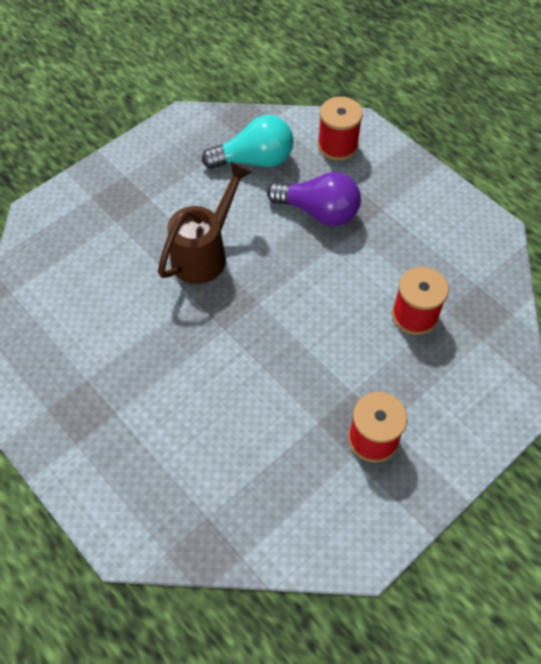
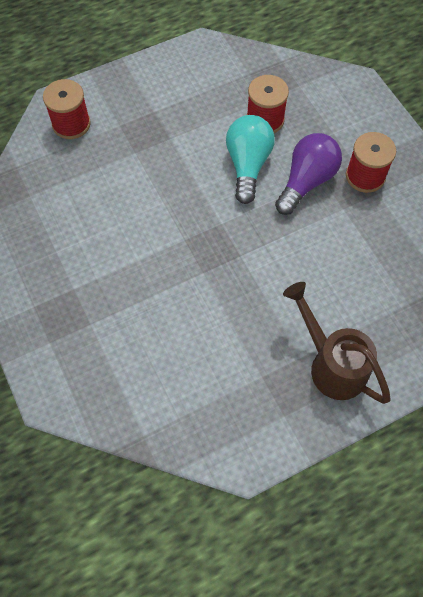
camera: 75 degrees left, 5 degrees up
(205, 252) = (154, 254): brown watering can -> brown watering can (331, 364)
(254, 160) = (61, 191): turquoise light bulb -> turquoise light bulb (248, 165)
(318, 212) = (140, 157): purple light bulb -> purple light bulb (306, 181)

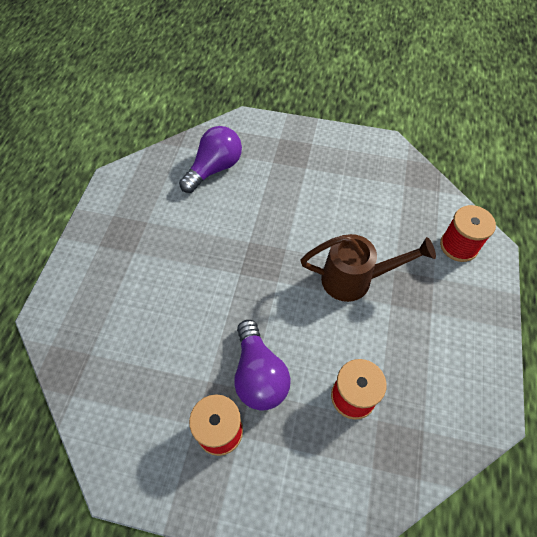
camera: 130 degrees right, 5 degrees down
(145, 371) = (214, 169): none -> purple light bulb
(248, 165) = (315, 342): turquoise light bulb -> none
(331, 364) = (111, 265): brown watering can -> brown watering can (356, 279)

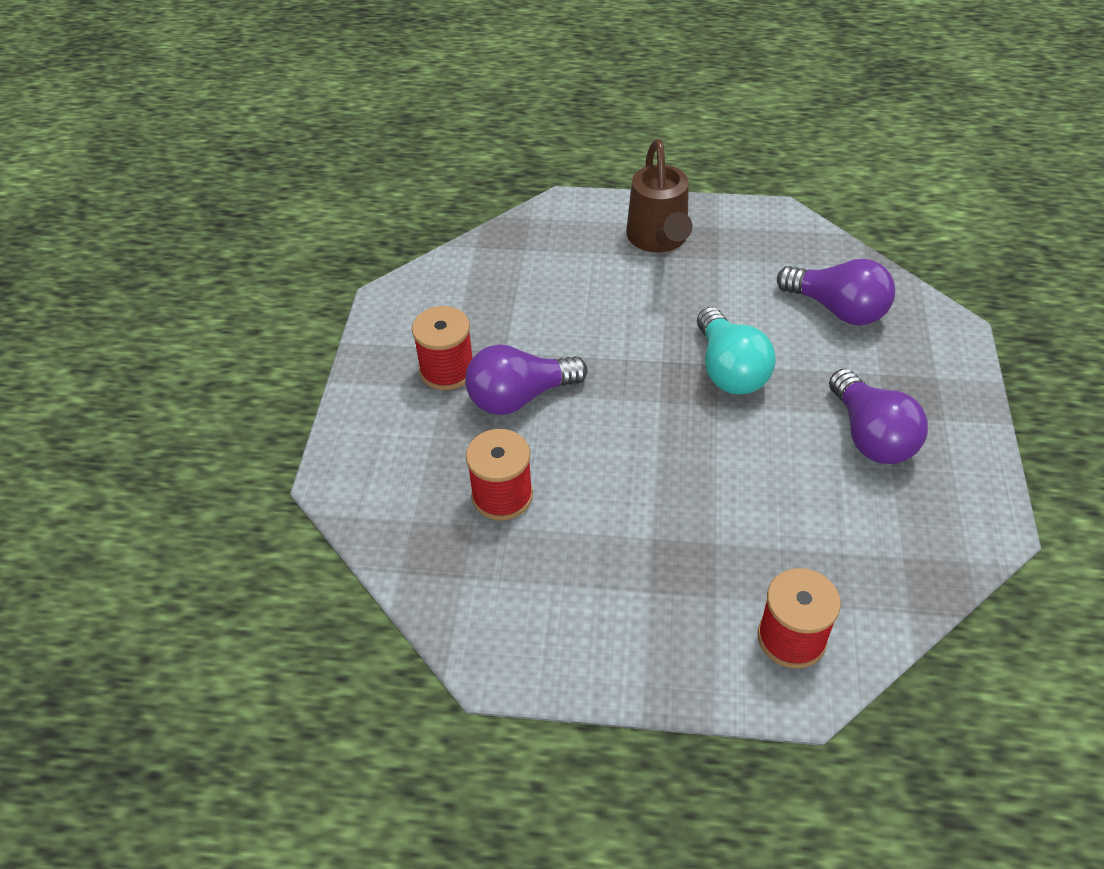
camera: 85 degrees right, 10 degrees down
(256, 236) = (729, 370): none -> turquoise light bulb
(320, 178) = (870, 436): none -> purple light bulb
(356, 279) = (685, 492): brown watering can -> brown watering can (659, 240)

